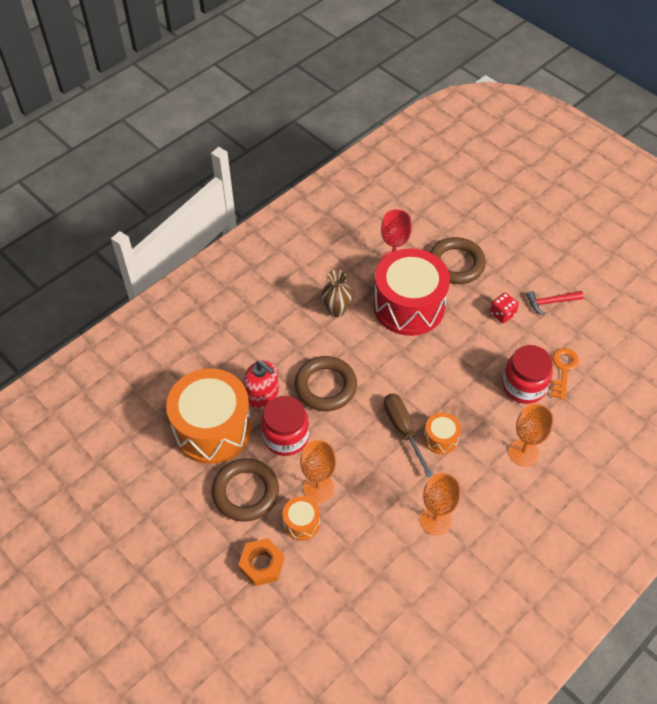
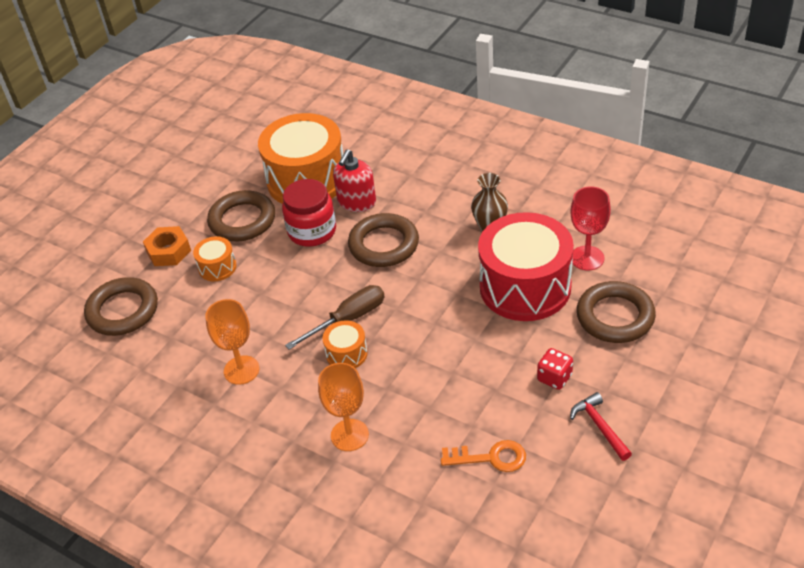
camera: 80 degrees right, 10 degrees down
(318, 488) = (258, 270): orange goblet -> none
(329, 616) = (123, 311): none -> brown ring
(523, 386) = (448, 419): red jar -> none

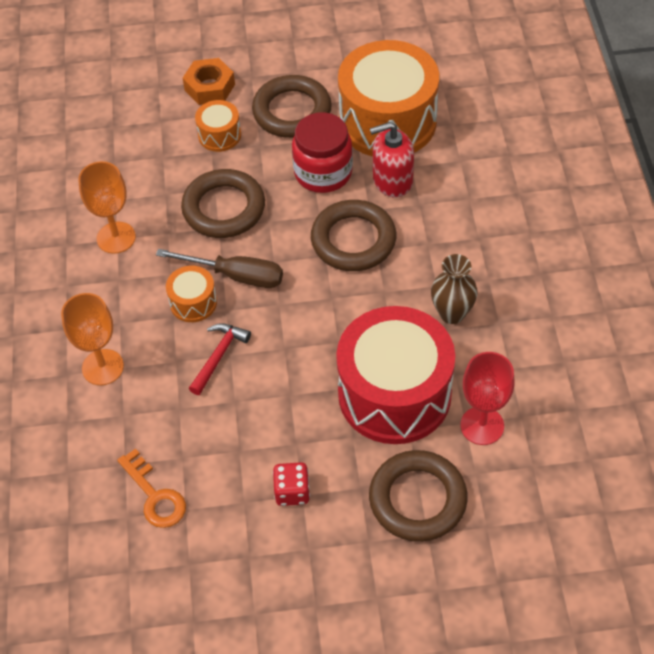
camera: 50 degrees right, 10 degrees up
(123, 311) = (117, 107): brown ring -> brown ring (224, 208)
(600, 426) = (259, 568): red hammer -> red hammer (219, 356)

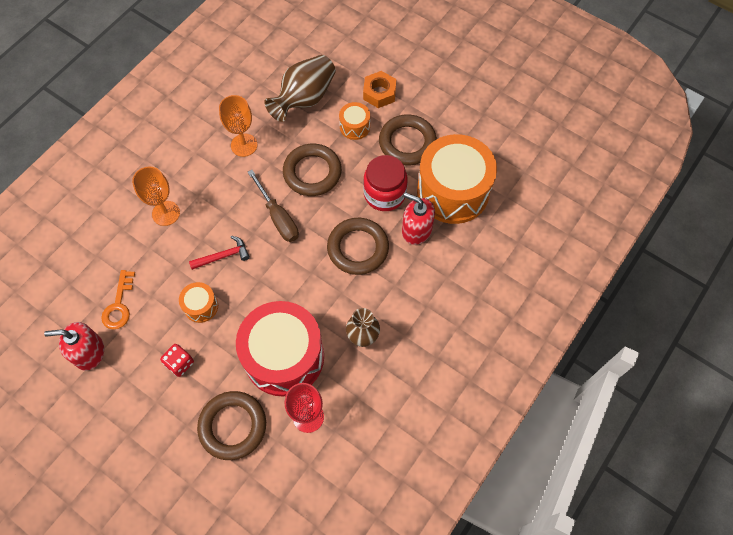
camera: 40 degrees right, 10 degrees up
(133, 147) = (304, 99): none -> brown vase
(175, 569) = (89, 352): none -> red soap dispenser
(193, 302) = (242, 214): orange drum -> orange drum (201, 306)

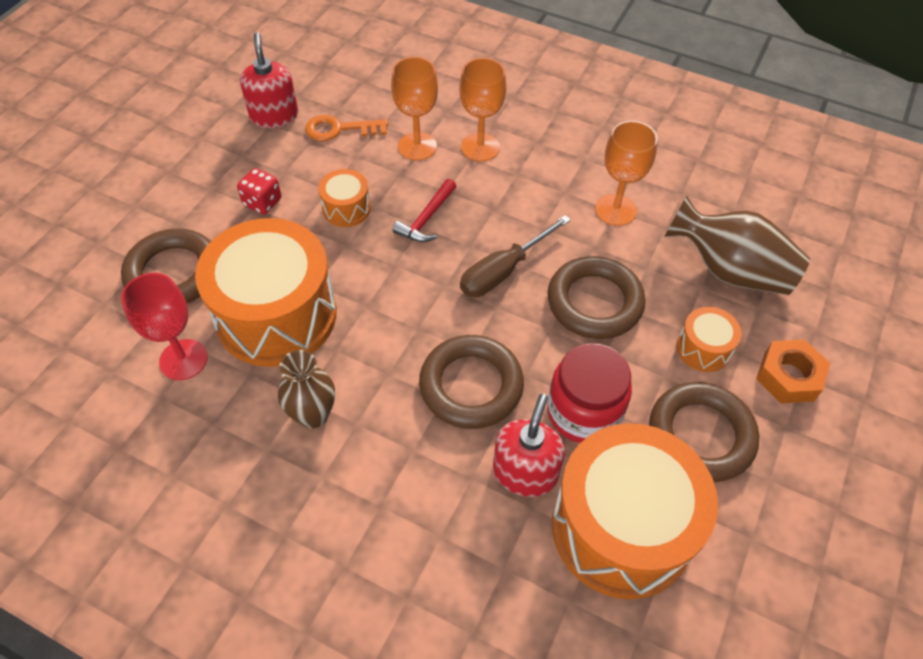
camera: 80 degrees right, 10 degrees down
(153, 253) = (417, 146): none -> orange goblet
(223, 256) = (426, 218): red hammer -> red hammer turned 60 degrees clockwise
(284, 356) = (276, 315): red drum -> orange drum

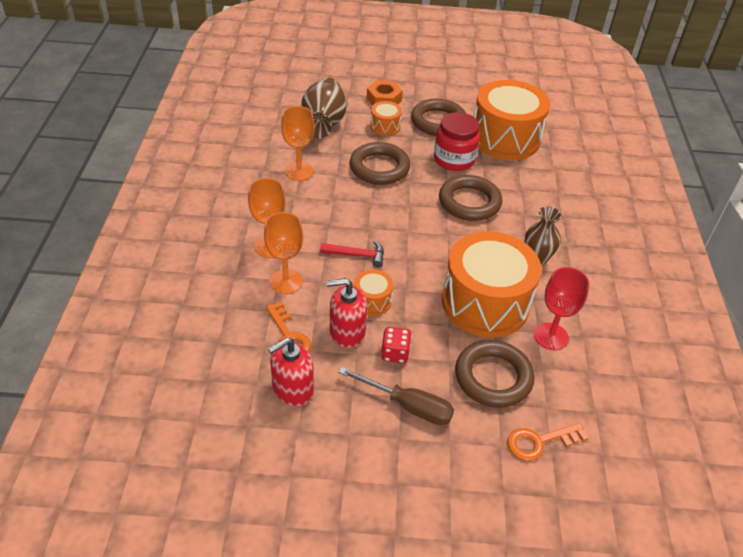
camera: 115 degrees left, 10 degrees down
(74, 276) = (539, 442): none -> orange key
(503, 271) = (380, 208): brown screwdriver -> brown screwdriver (408, 406)
(525, 472) = (503, 172): red soap dispenser -> red soap dispenser (347, 332)

